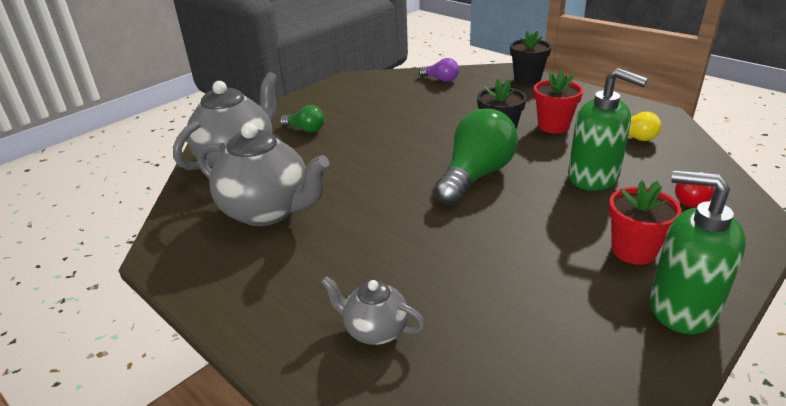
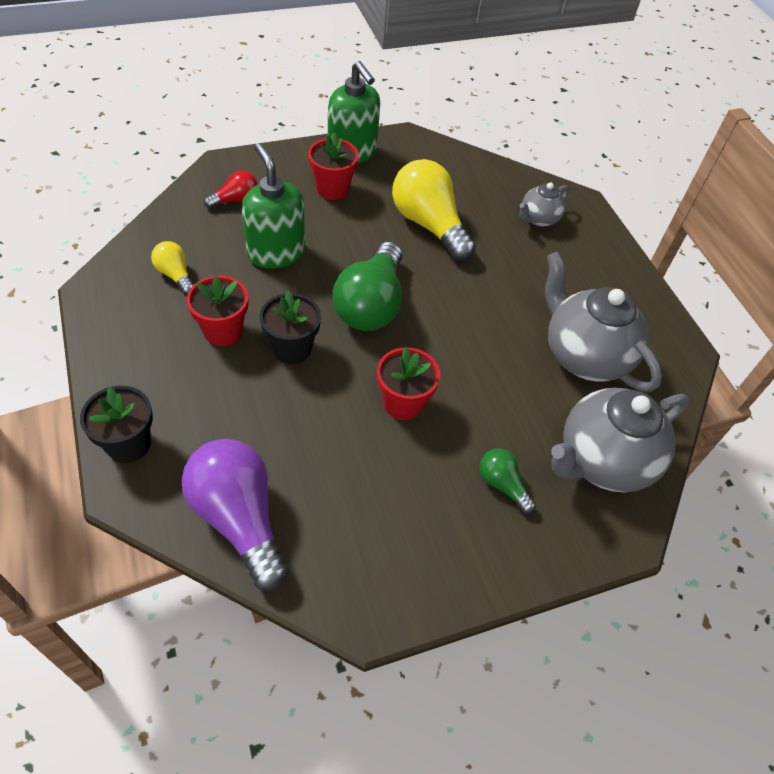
camera: 160 degrees left, 20 degrees up
(375, 330) = (538, 219): grey teapot -> grey teapot turned 90 degrees clockwise
(396, 138) = (403, 403): none -> red flower pot
(440, 79) = (239, 519): purple light bulb -> purple light bulb, size x2.02
(475, 176) = (371, 304): green light bulb -> green light bulb turned 45 degrees counterclockwise
(495, 260) = (429, 225): none -> yellow light bulb

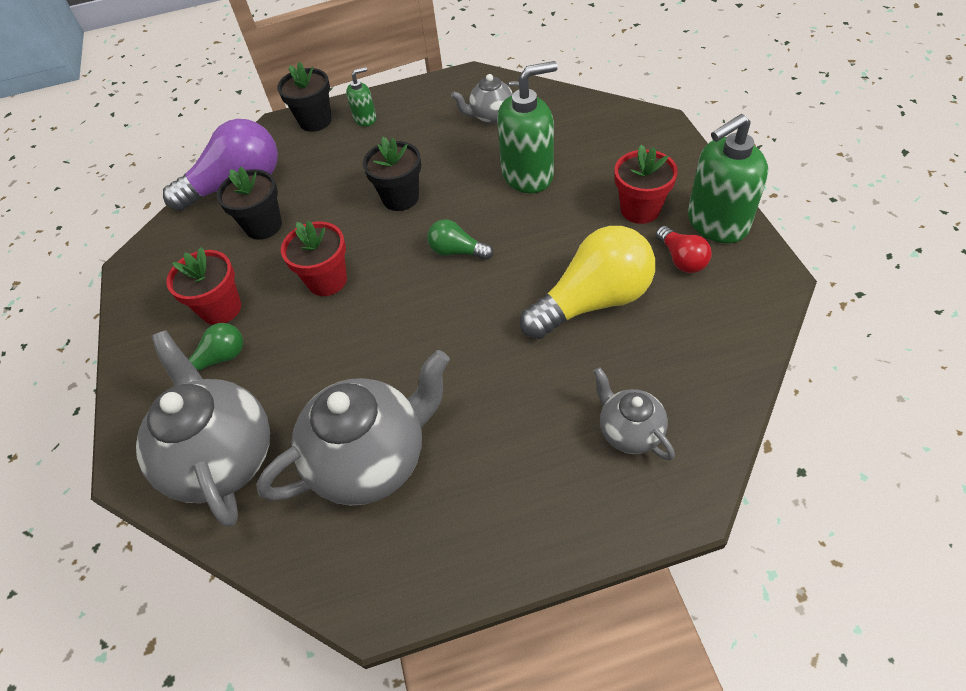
camera: 105 degrees right, 0 degrees up
(142, 389) = (365, 119): none -> green soap dispenser
(175, 275) = (491, 116): yellow light bulb -> grey teapot
(223, 331) = (423, 153): red flower pot -> red flower pot (221, 308)
(235, 200) = (603, 138): red light bulb -> red light bulb (681, 259)
(318, 475) = (263, 226): none -> black flower pot
(371, 304) = (457, 251): green light bulb -> green light bulb, size x0.50

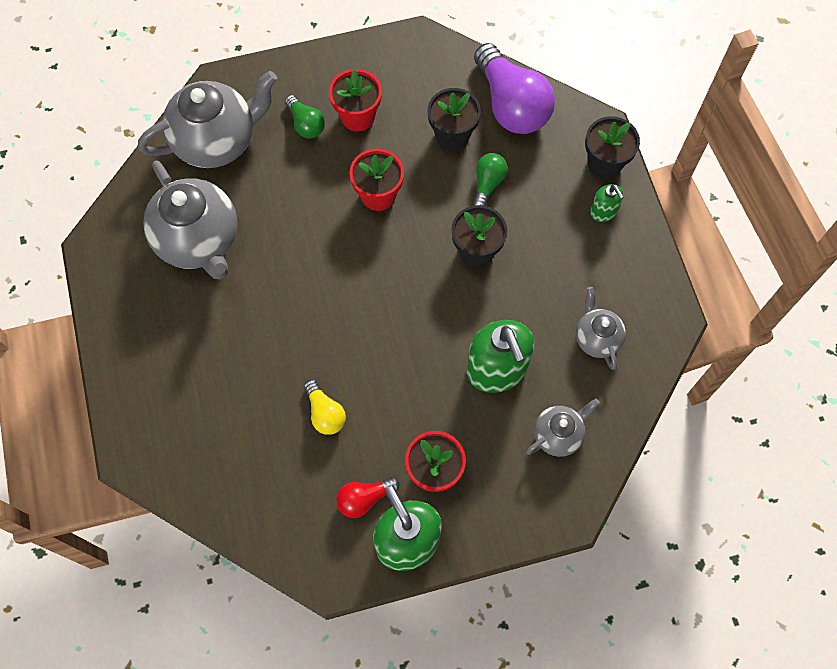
camera: 85 degrees right, 15 degrees up
(457, 251) = (399, 301): green light bulb -> green light bulb (487, 184)
(593, 301) = (325, 413): yellow light bulb -> yellow light bulb, size x0.50
(629, 431) = (193, 425): grey teapot -> grey teapot (558, 435)

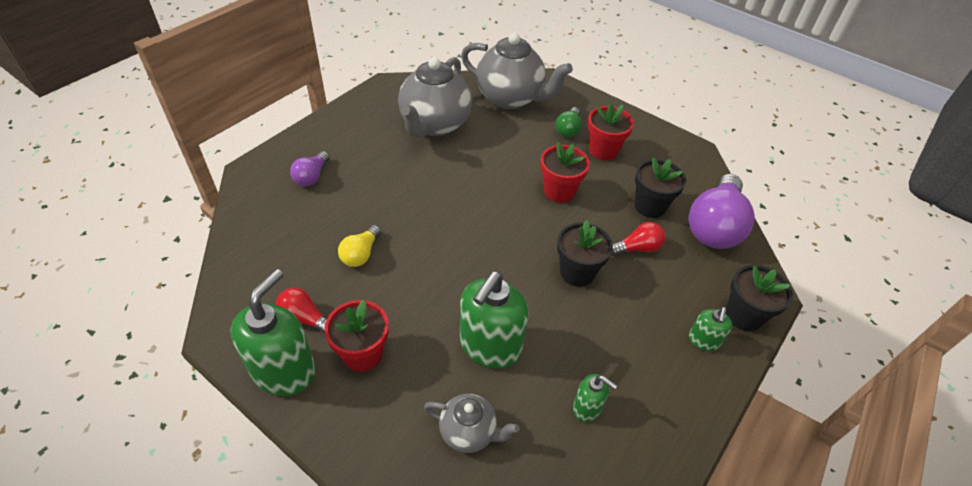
camera: 50 degrees right, 20 degrees down
(186, 402) = (312, 176): none -> purple light bulb
(487, 184) = (637, 248): green light bulb -> red light bulb
(596, 338) = (587, 407): grey teapot -> green soap dispenser

